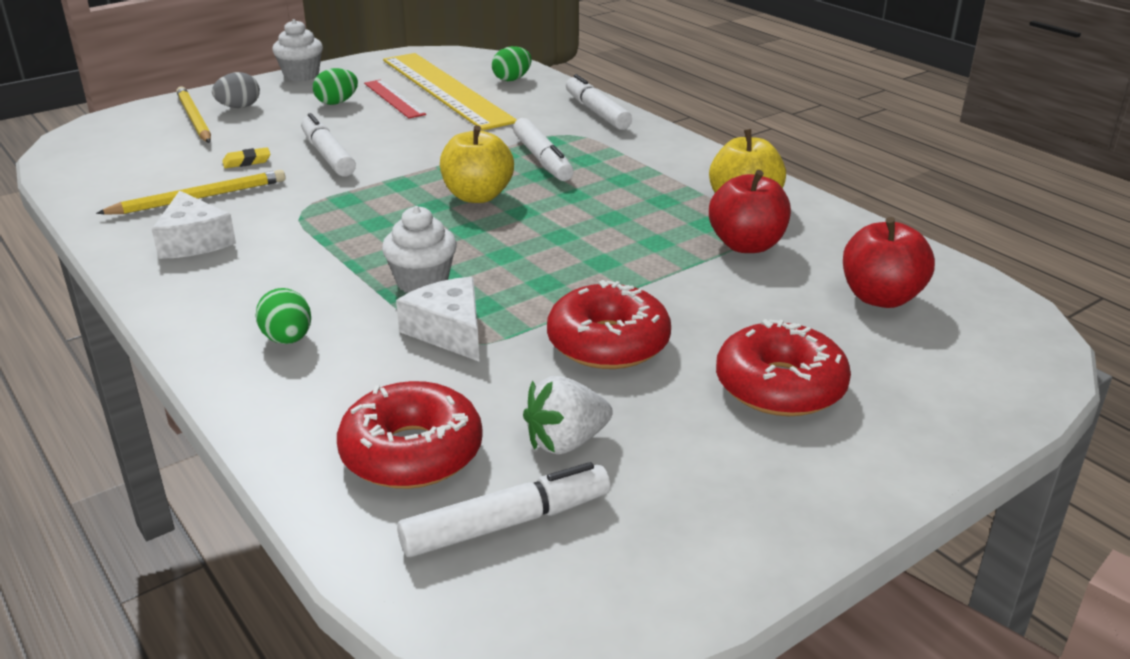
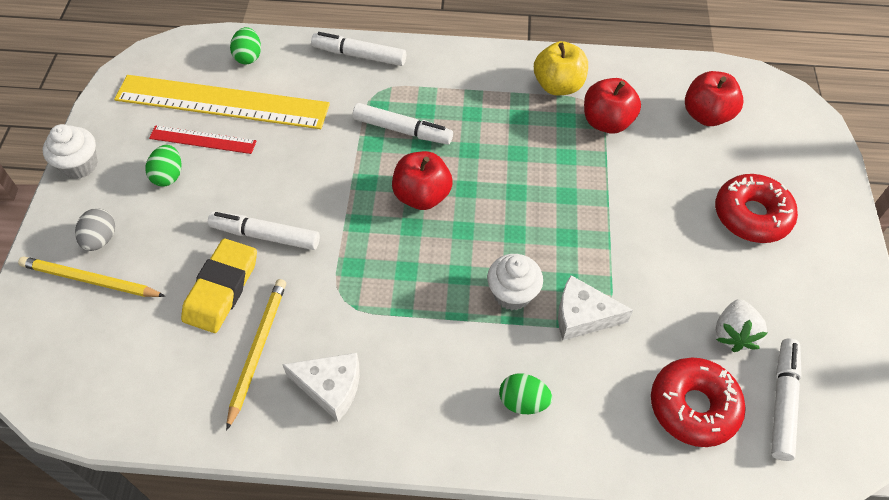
camera: 50 degrees left, 25 degrees up
(247, 161) = (221, 289): yellow eraser -> yellow eraser, size x2.18
(477, 196) = (422, 196): yellow apple -> red apple
(608, 343) = (656, 253): red donut -> none

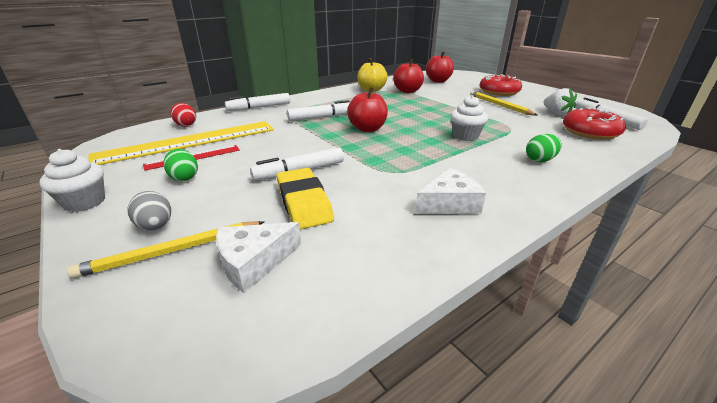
camera: 40 degrees left, 25 degrees down
(248, 57) = (186, 125): green egg -> red egg
(257, 350) = (376, 213): yellow pencil -> yellow pencil (499, 105)
(582, 316) = (503, 130): white cheese -> white cheese (254, 262)

